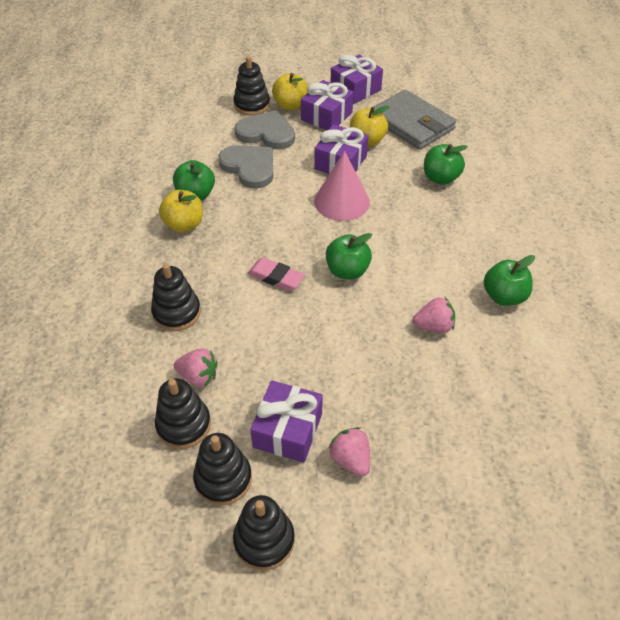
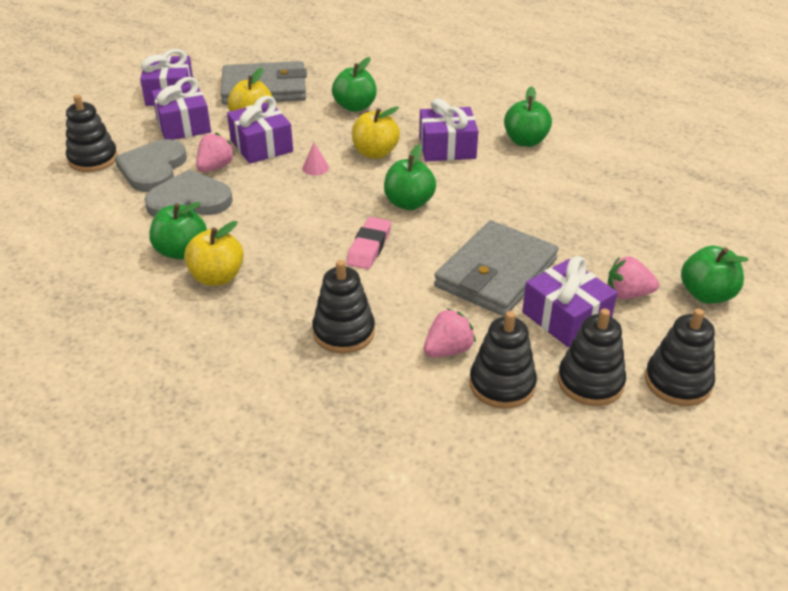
camera: 55 degrees left, 10 degrees down
(266, 133) = (153, 169): grey heart -> grey heart turned 45 degrees counterclockwise
(276, 277) = (369, 247): pink eraser -> pink eraser turned 45 degrees counterclockwise
(290, 105) = (133, 137): yellow apple -> yellow apple (375, 153)
(306, 362) = (496, 273): none -> grey wallet
(342, 201) = (315, 168): pink cone -> pink cone, size x0.41
(398, 519) = (706, 294): none -> green apple
(434, 326) = (523, 188): pink strawberry -> pink strawberry (215, 167)
(442, 255) = (447, 147): none -> purple gift

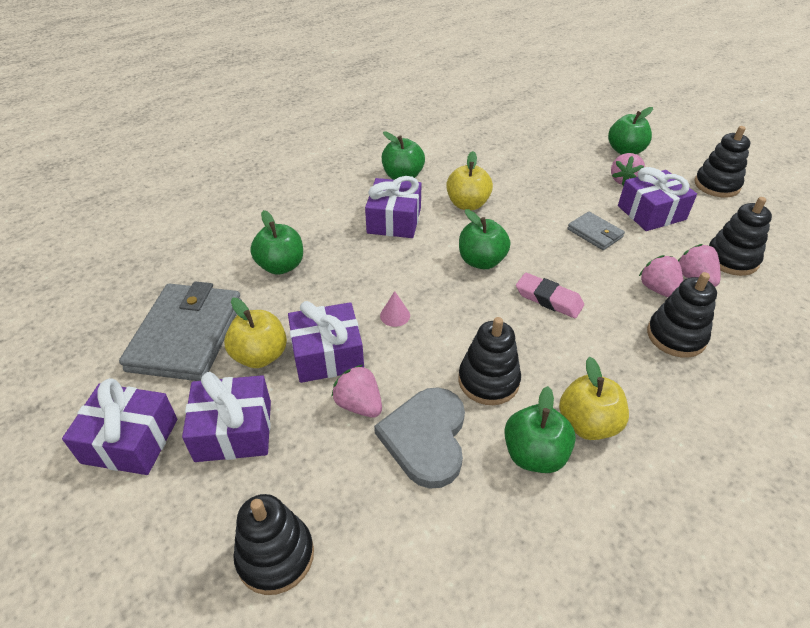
camera: 75 degrees left, 5 degrees up
(153, 169) = (335, 474): grey heart -> none
(375, 153) = (383, 267): yellow apple -> yellow apple (467, 204)
(415, 321) = (658, 289): none -> pink strawberry
(496, 273) = (595, 233): grey wallet -> grey wallet, size x0.49
(590, 382) = (722, 219): black stacking toy -> black stacking toy (488, 381)

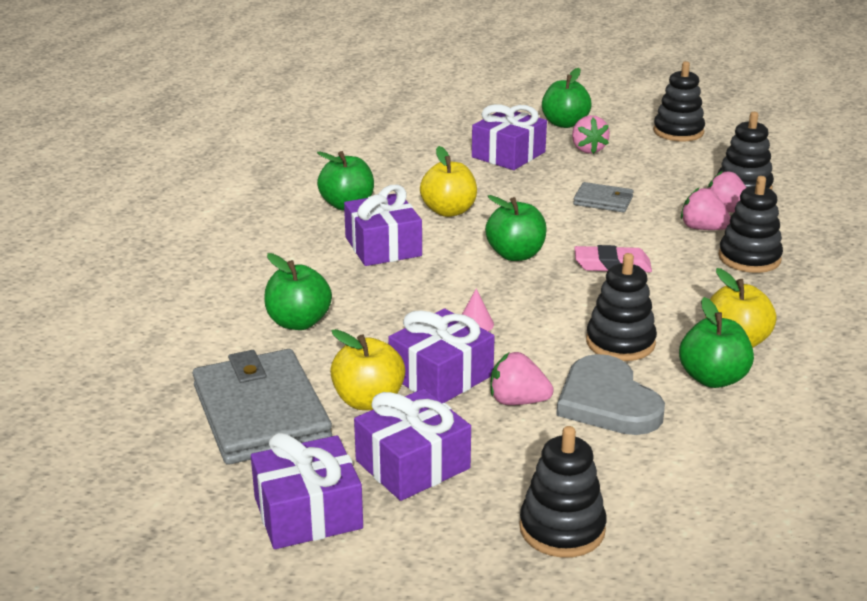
camera: 30 degrees left, 15 degrees down
(651, 213) = (640, 170): purple gift -> purple gift (508, 155)

